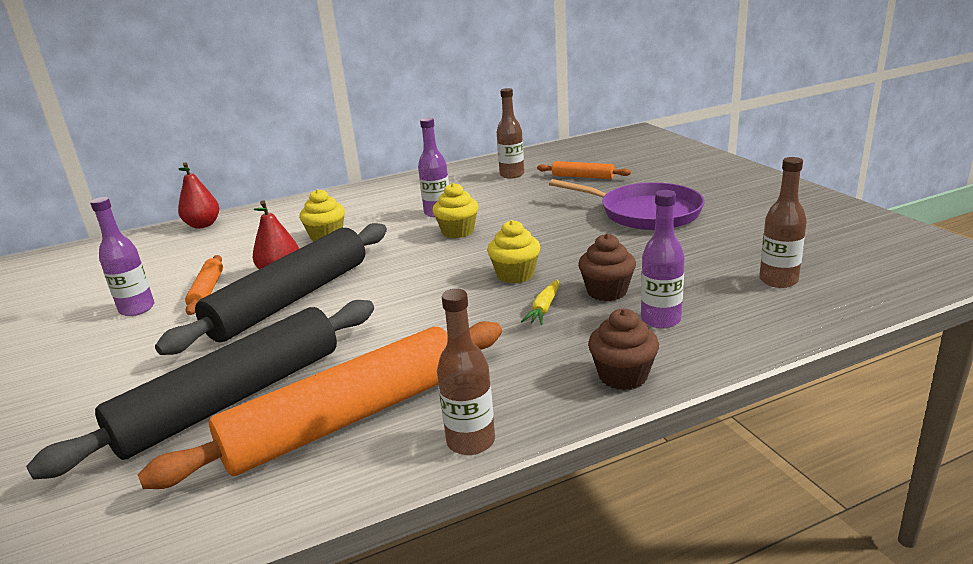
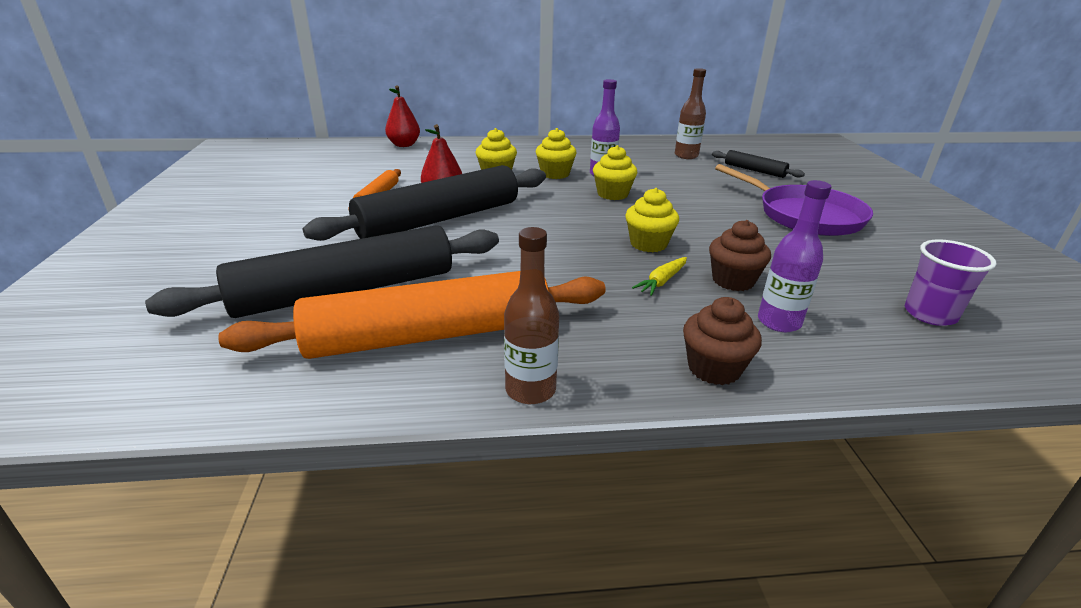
camera: 15 degrees right, 5 degrees up
(137, 309) = (317, 198): purple bottle -> none
(389, 223) = (555, 174): none -> yellow cupcake
(583, 177) = (754, 170): orange rolling pin -> black rolling pin
(778, 280) = (930, 314): brown bottle -> purple cup

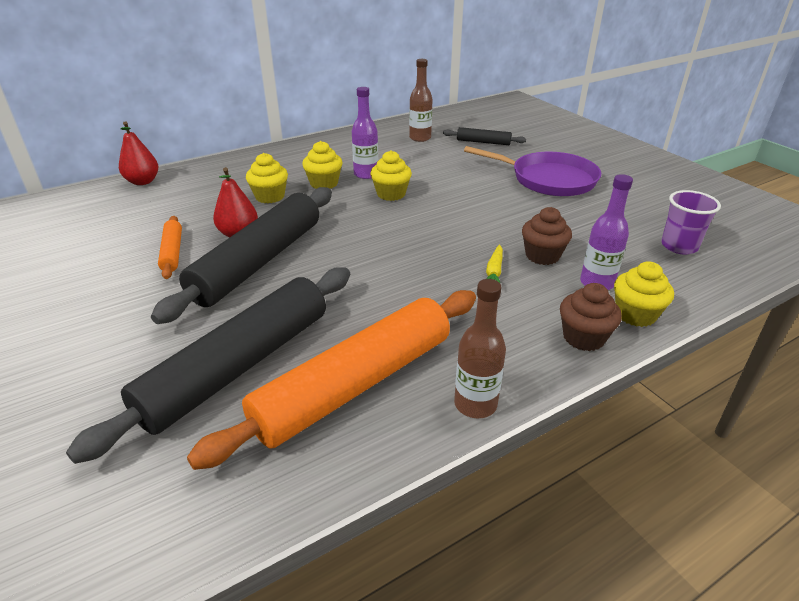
camera: 25 degrees left, 5 degrees up
(648, 244) = (457, 238): yellow cupcake -> yellow cupcake (635, 314)

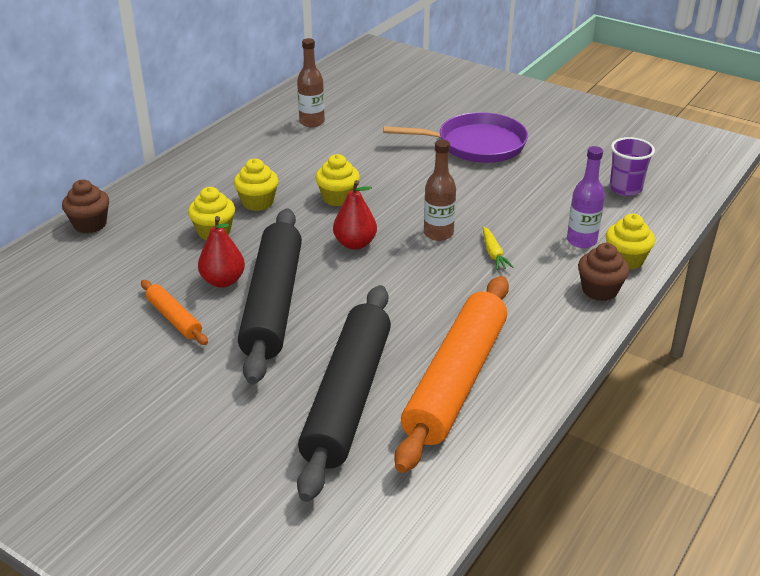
camera: 25 degrees left, 0 degrees up
(143, 182) = (46, 250): red pear -> red pear (355, 244)
(366, 174) = (292, 181): purple bottle -> none
(475, 404) = (556, 365): brown bottle -> brown bottle (438, 233)
(483, 142) = (382, 113): black rolling pin -> none
(542, 256) = (523, 227): brown cupcake -> brown cupcake (90, 224)

